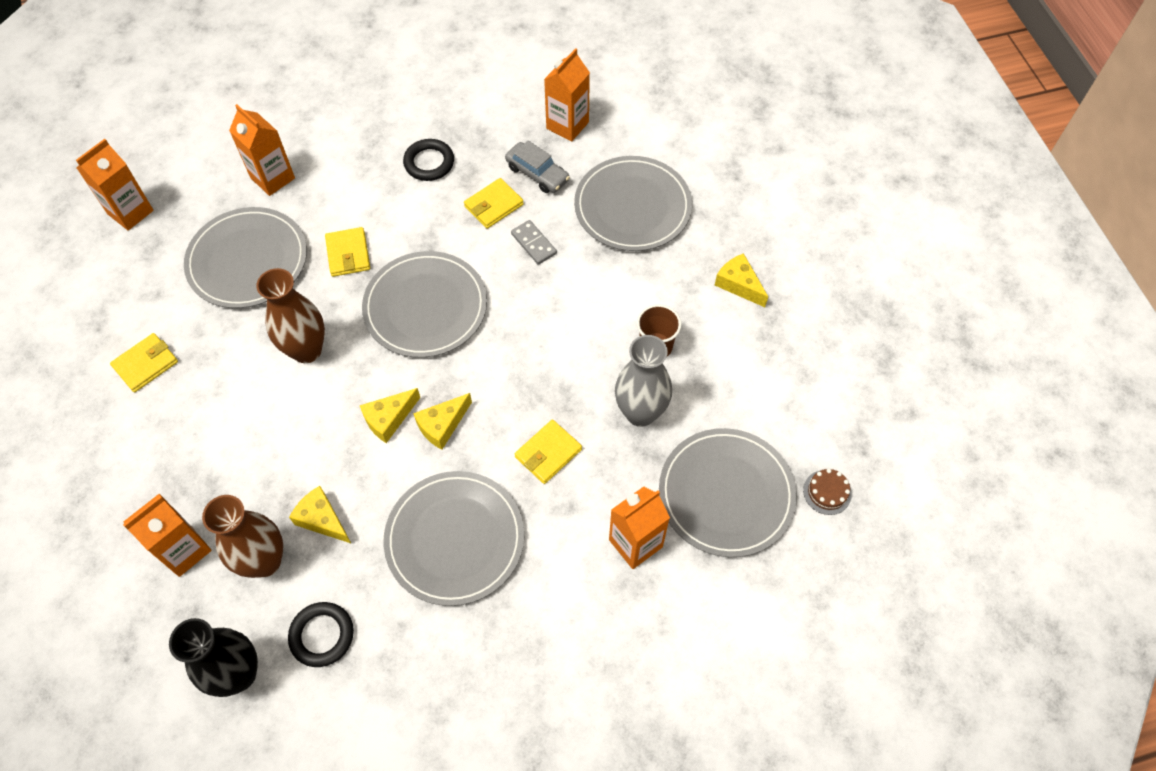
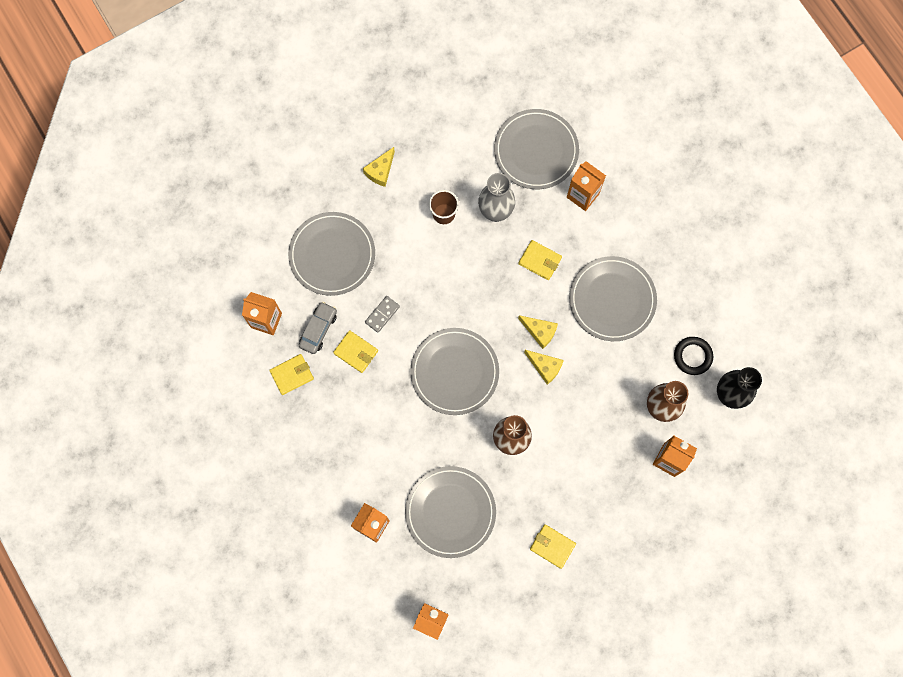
camera: 105 degrees left, 15 degrees up
(322, 519) = (624, 383): yellow cheese -> none
(348, 254) = (425, 441): yellow wallet -> yellow wallet (292, 375)
(429, 163) = (328, 412): black ring -> none
(827, 492) = (517, 94): brown cake -> none

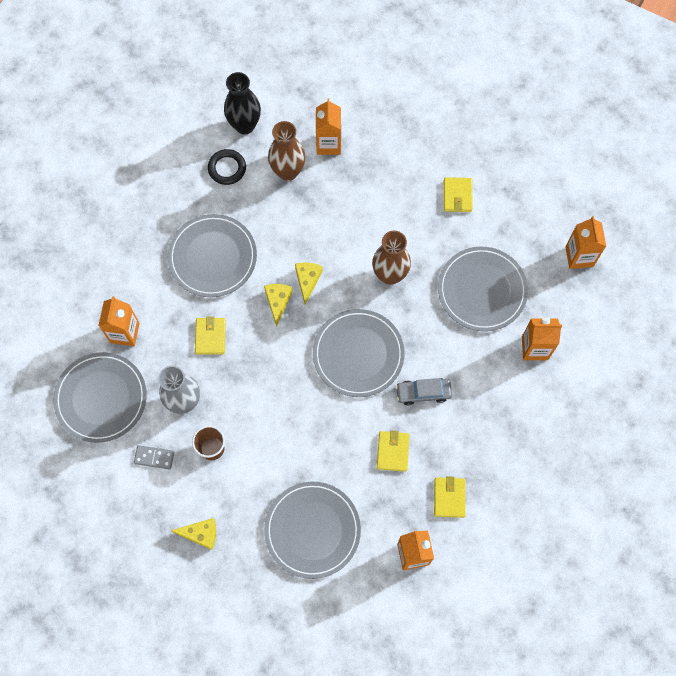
camera: 120 degrees left, 5 degrees down
(292, 375) = (449, 497): yellow wallet -> yellow wallet turned 60 degrees clockwise
(318, 329) = (392, 499): grey car -> grey car (423, 393)
(382, 314) = (343, 448): grey domino -> grey domino (154, 457)

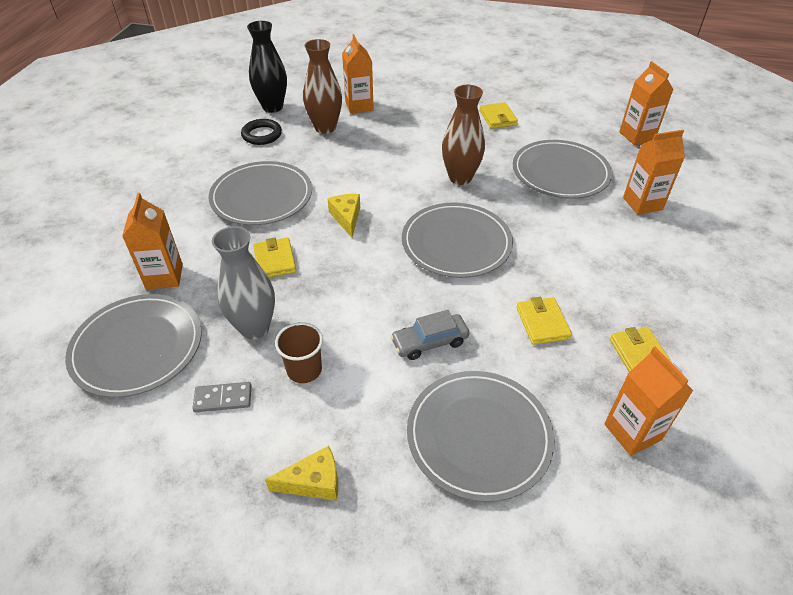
camera: 15 degrees left, 25 degrees down
(307, 281) = (374, 196): yellow cheese -> none
(423, 393) = (547, 261): grey car -> grey car (429, 342)

